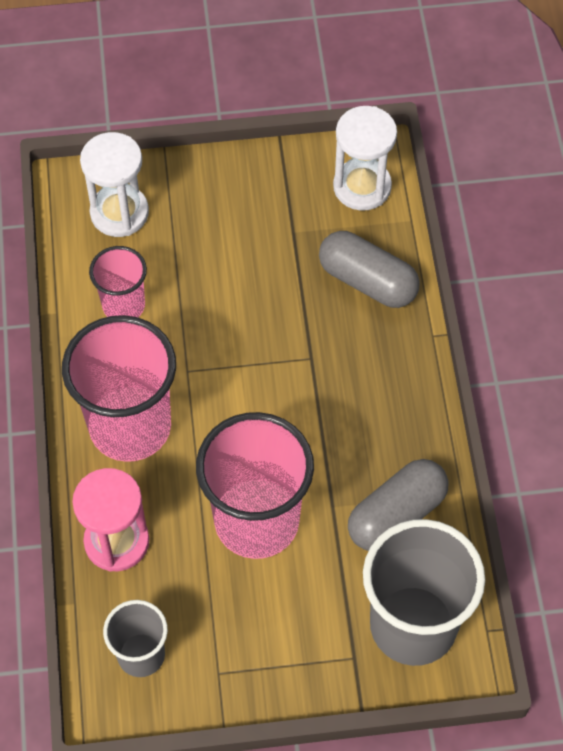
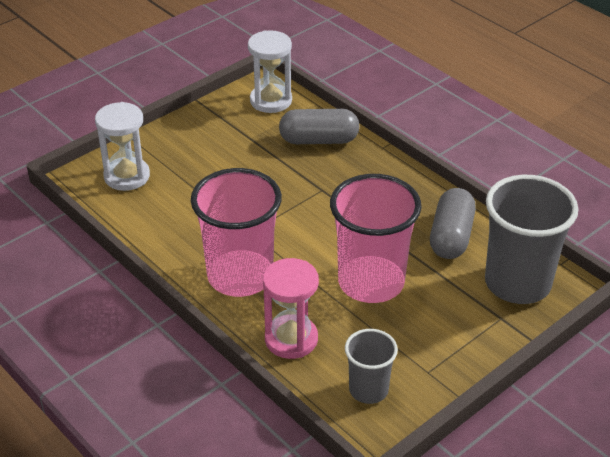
camera: 35 degrees left, 20 degrees down
(123, 305) = (175, 219): pink cup -> none

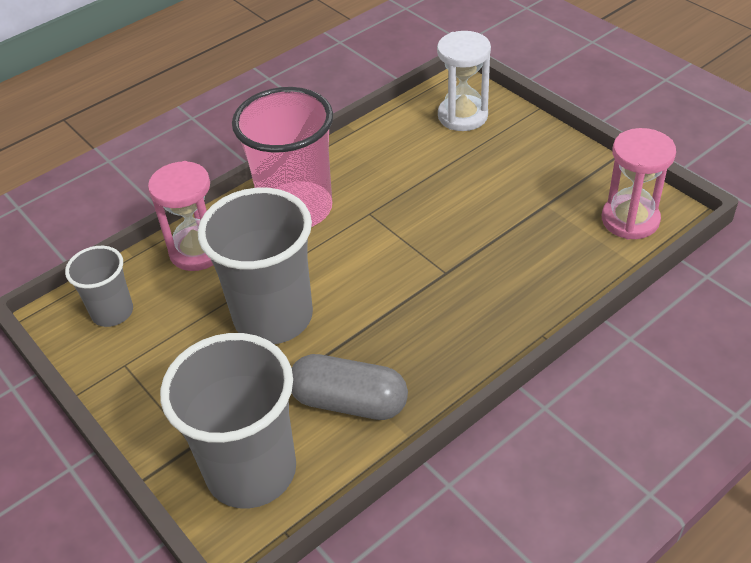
camera: 95 degrees right, 5 degrees up
(271, 101) = (630, 220): white hourglass -> pink hourglass
(319, 140) = (549, 268): grey capsule -> none
(371, 282) = (273, 317): pink cup -> grey cup

